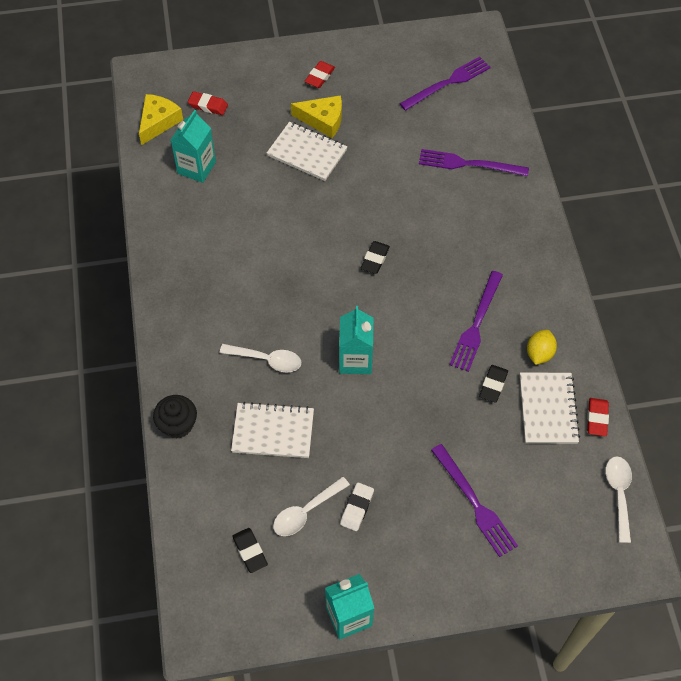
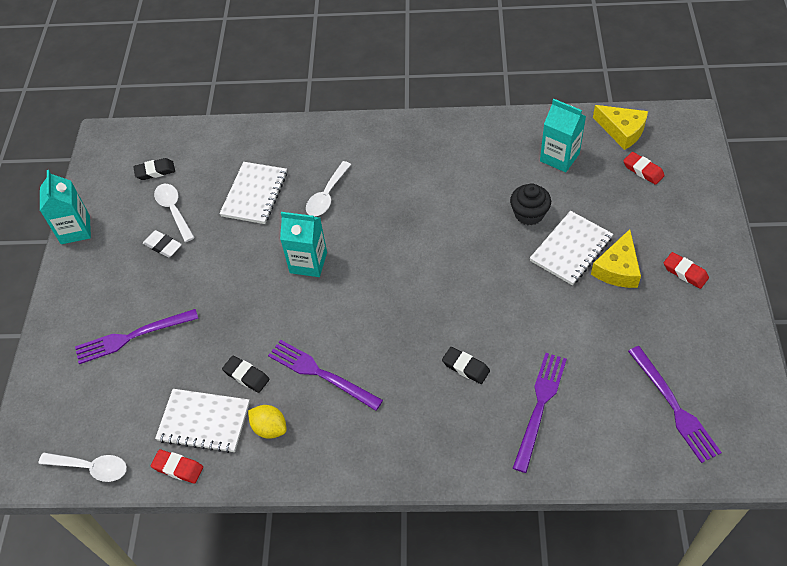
camera: 105 degrees right, 5 degrees down
(177, 424) = (282, 132): black cupcake -> black cupcake (529, 214)
(208, 105) = (643, 170): red eraser -> red eraser turned 75 degrees counterclockwise
(375, 259) = (421, 293): black eraser -> black eraser (465, 367)

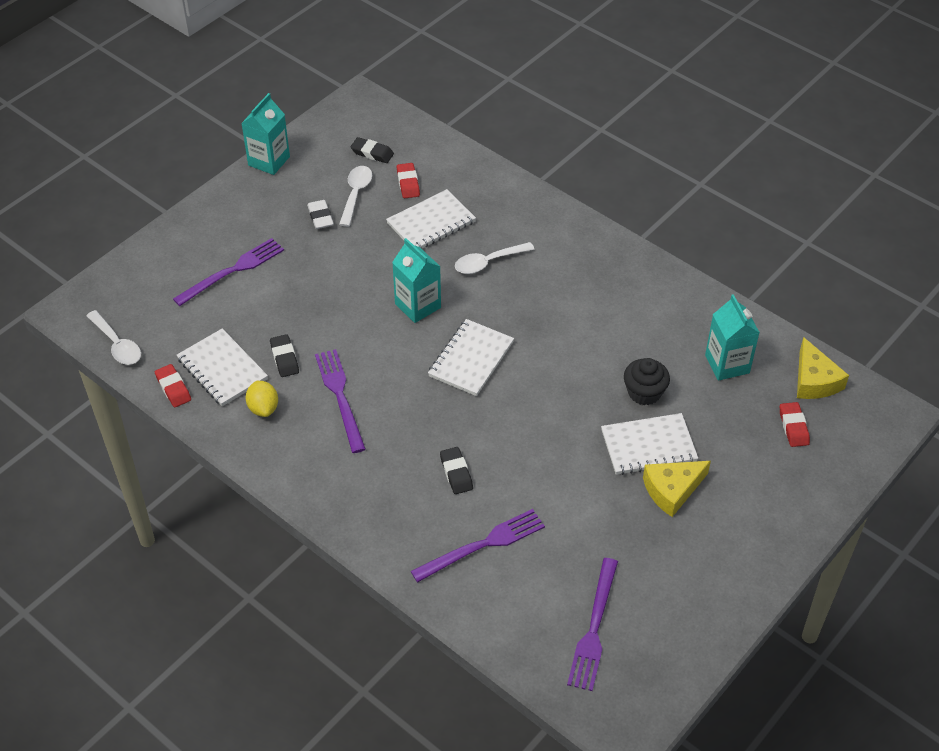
camera: 35 degrees right, 5 degrees down
(132, 336) = (232, 271): purple fork -> purple fork turned 120 degrees clockwise
(388, 275) = (471, 359): none -> white notebook
(685, 272) = (730, 536): red eraser -> red eraser (408, 183)

